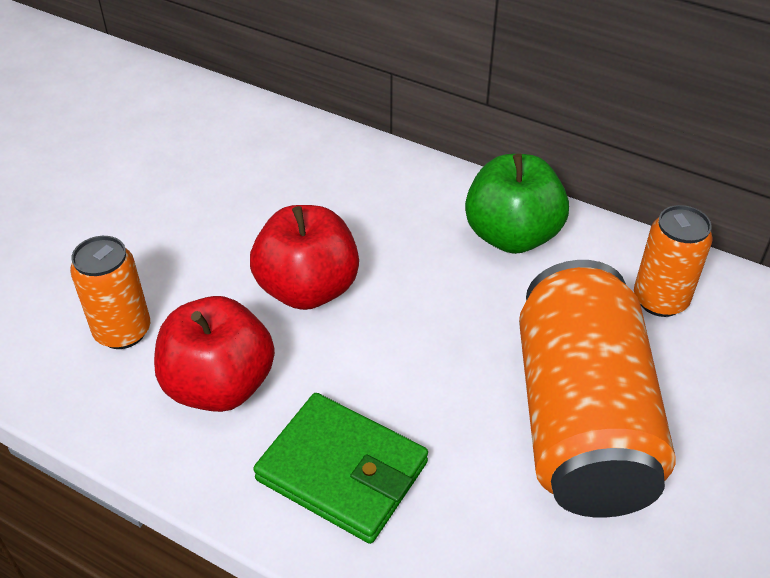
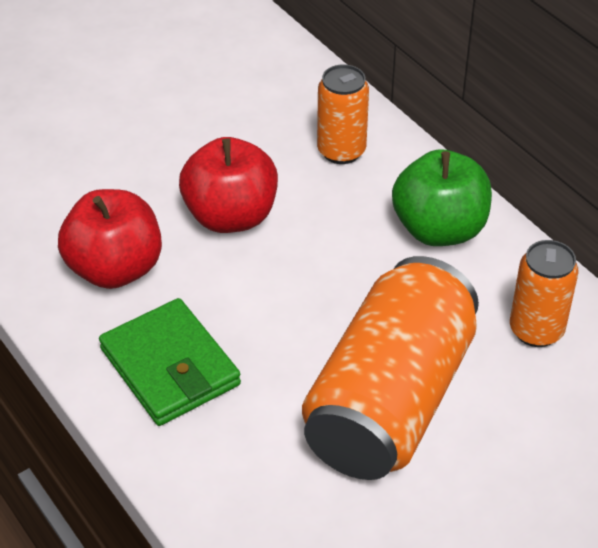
camera: 25 degrees right, 0 degrees up
(123, 331) = (65, 201): orange can -> orange can (341, 151)

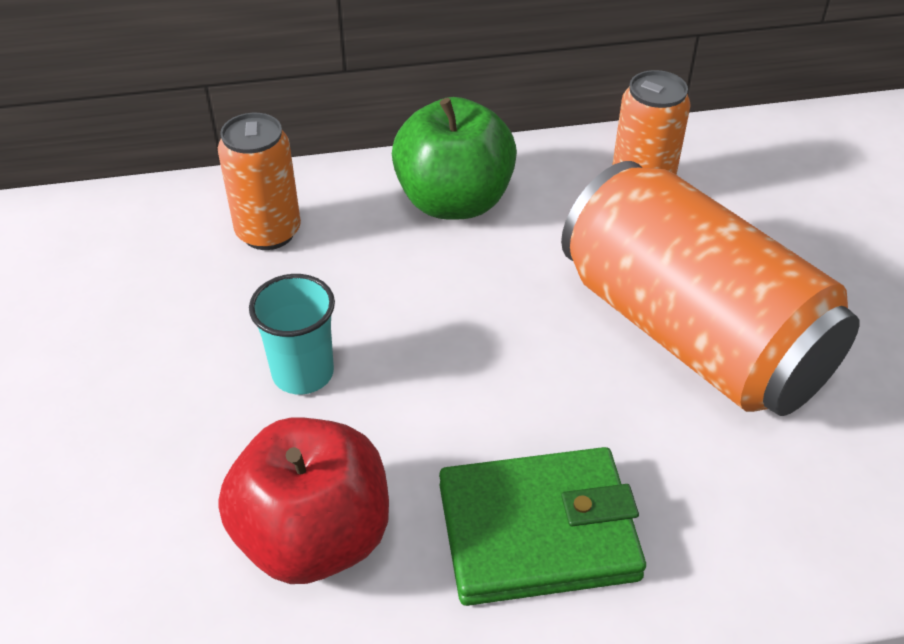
camera: 65 degrees left, 0 degrees up
(231, 216) = (303, 373): red apple -> turquoise cup

